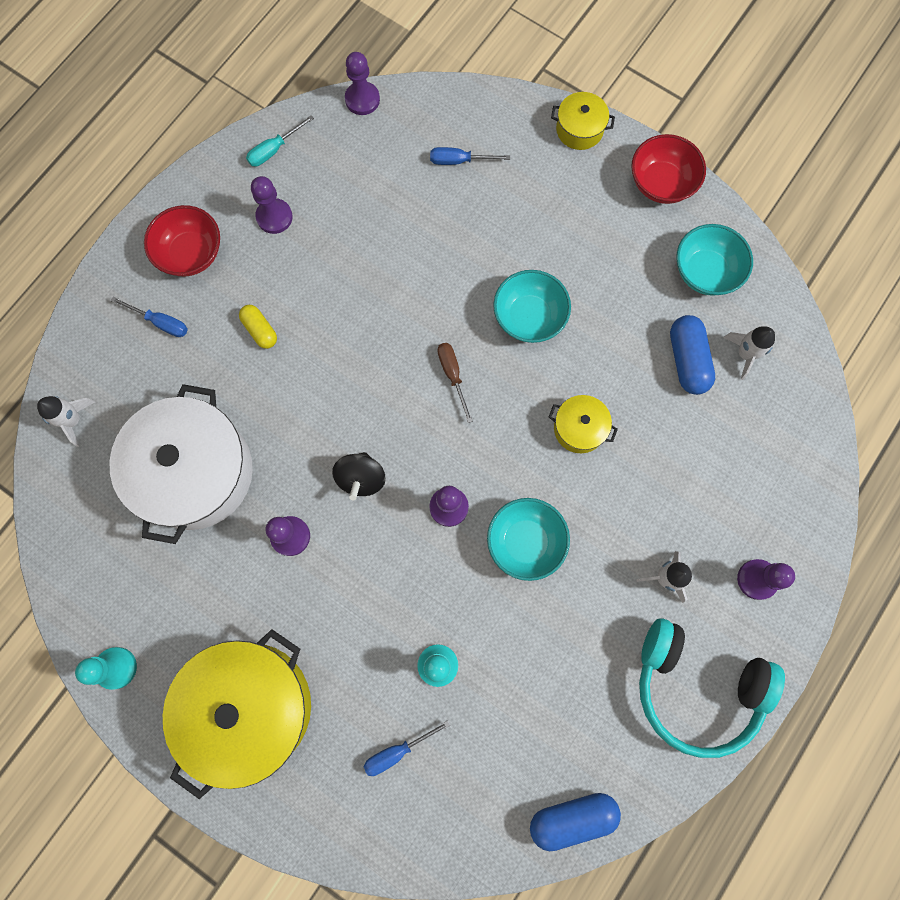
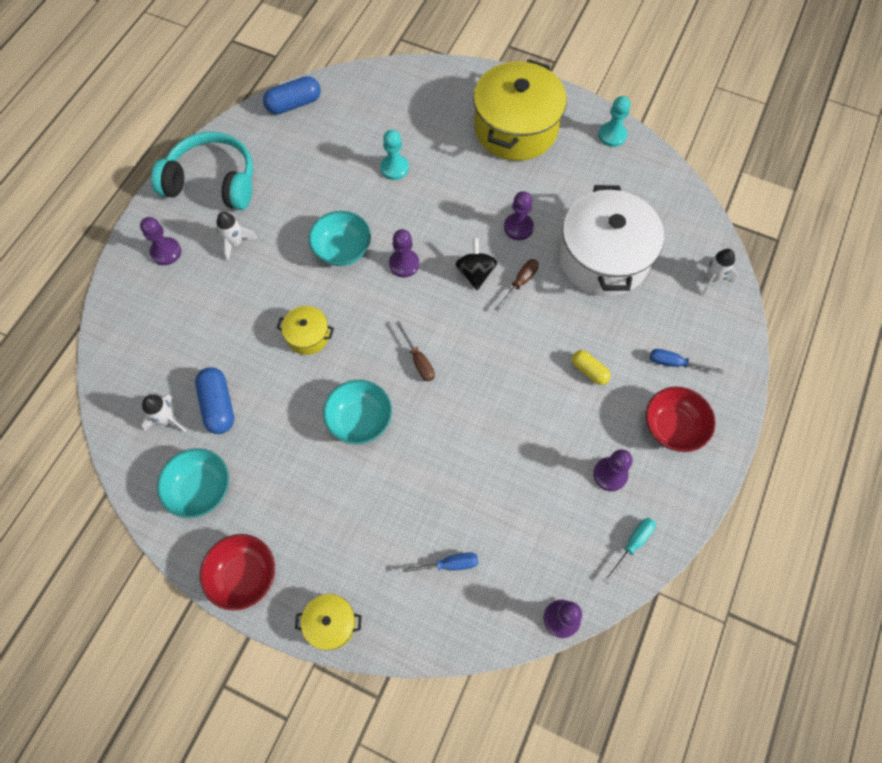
camera: 170 degrees right, 10 degrees down
(309, 455) = (520, 283): none -> brown screwdriver
(397, 751) = (412, 120): blue screwdriver -> none

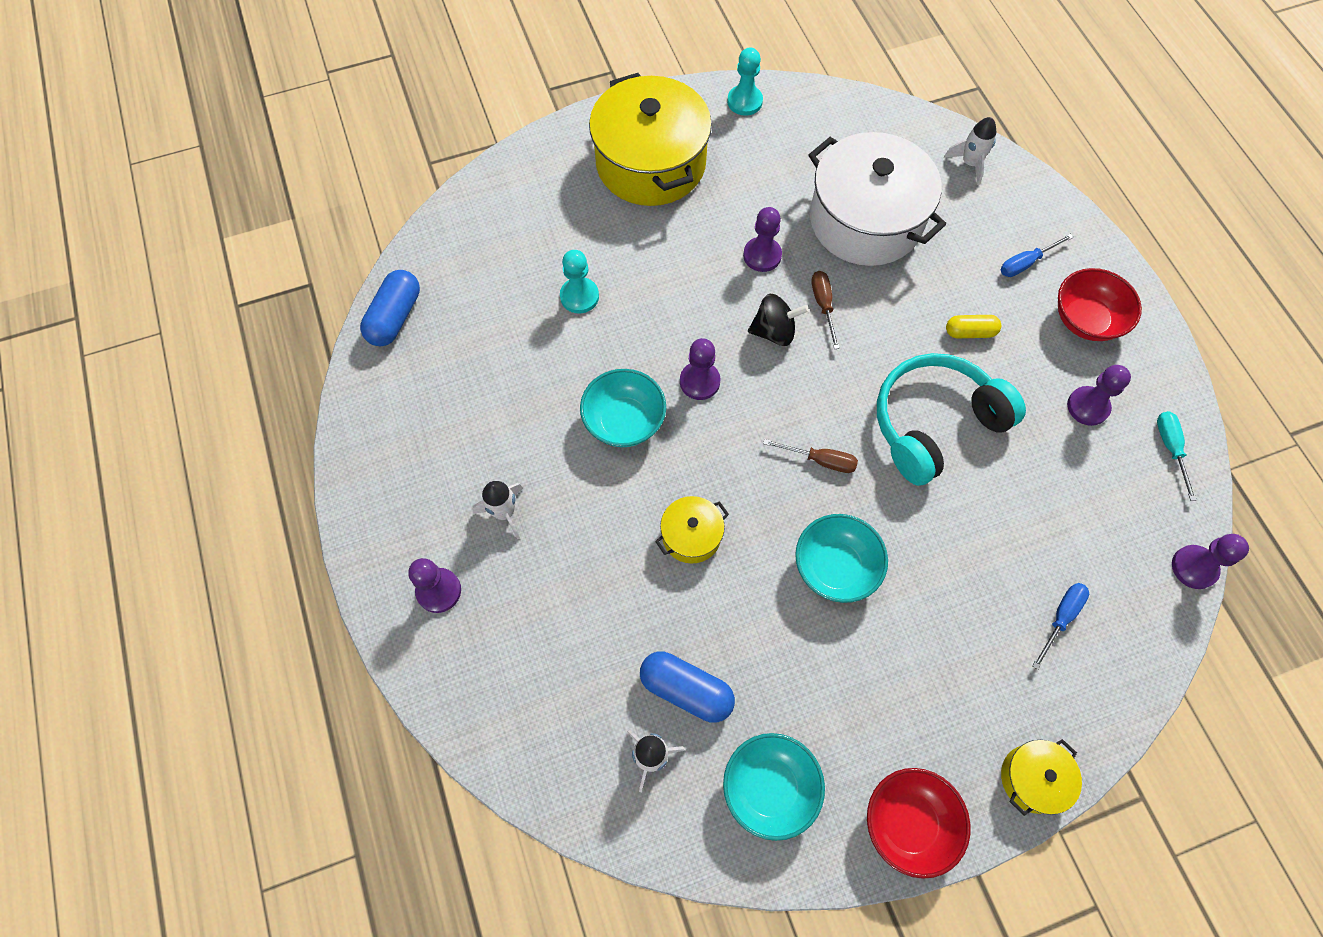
camera: 45 degrees left, 0 degrees up
(213, 182) = (401, 472): turquoise headphones -> turquoise headphones (934, 423)
(475, 273) = (774, 331): black spinning top -> black spinning top turned 135 degrees clockwise

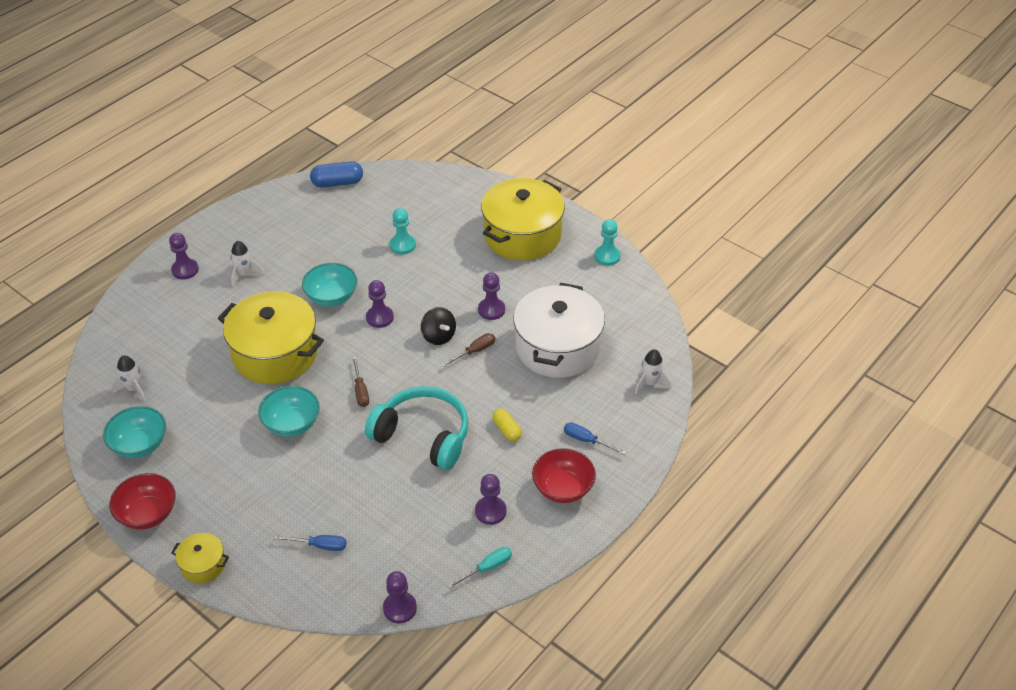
camera: 60 degrees right, 20 degrees down
(686, 689) = (180, 388): blue capsule -> none
(691, 535) = (275, 353): yellow pot -> yellow pot, size x2.22

